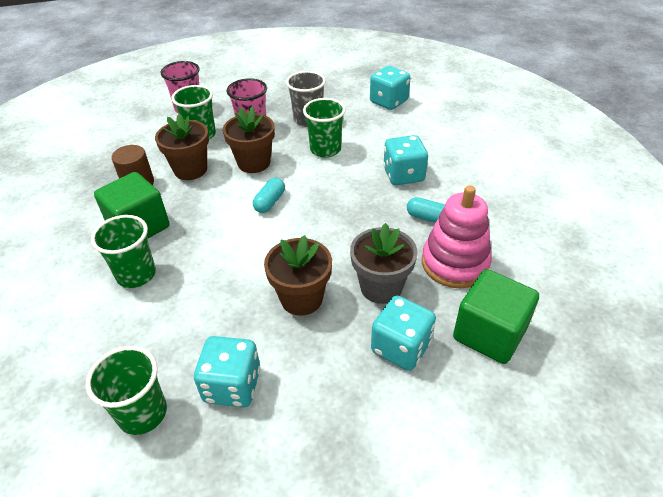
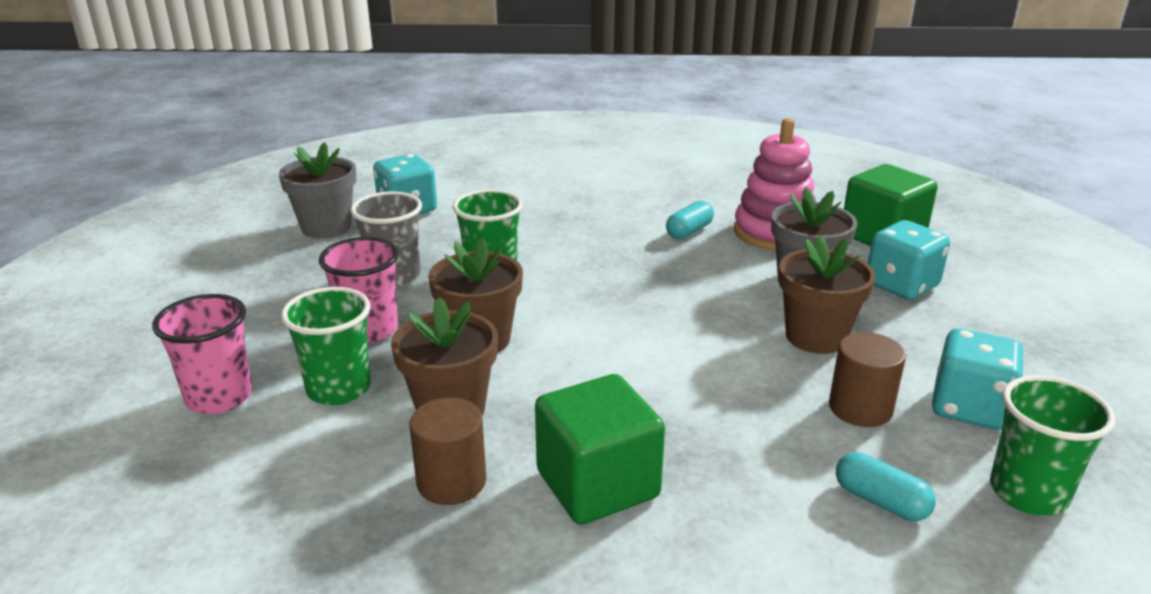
camera: 75 degrees left, 15 degrees down
(136, 275) = (732, 492): green cup -> none
(220, 325) = (860, 408): none -> brown cylinder
(270, 202) = (597, 337): turquoise capsule -> turquoise capsule (881, 501)
(351, 85) = (326, 227): none -> grey flower pot
(403, 175) = (593, 230): turquoise dice -> none

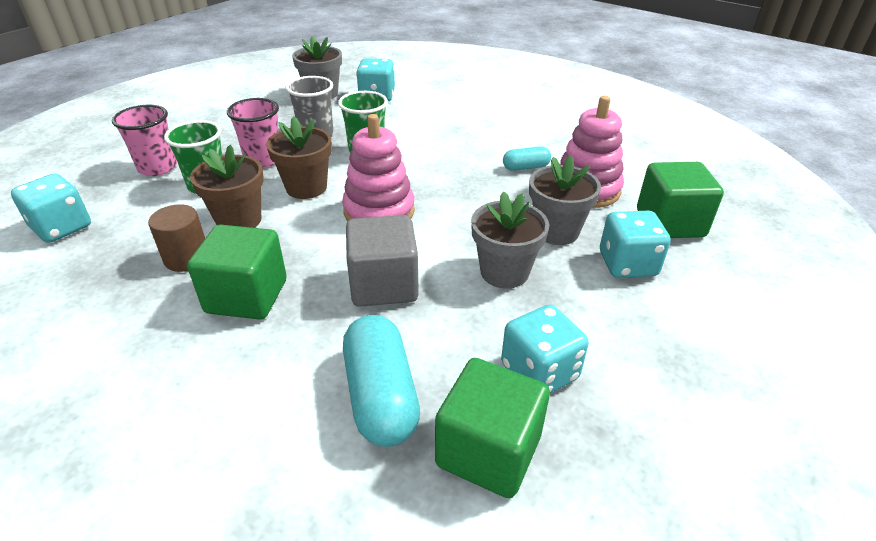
camera: 35 degrees right, 10 degrees up
(187, 535) = (62, 227): none -> turquoise dice
(606, 331) = (379, 211): none -> pink stacking toy
(725, 401) = (384, 285): none -> grey cube
(816, 337) = (504, 272): brown flower pot -> grey flower pot
(860, 408) = (460, 332): brown cylinder -> none
(881, 501) = (381, 396): turquoise capsule -> turquoise capsule, size x1.86
(1028, 493) = (488, 451): green cup -> green cube

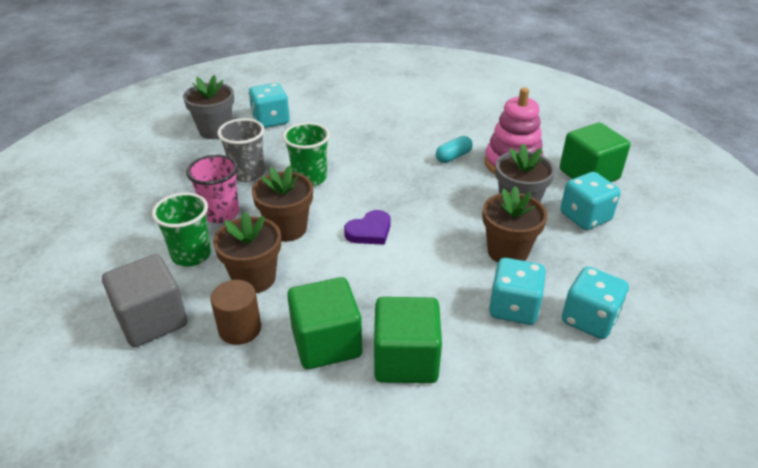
camera: 25 degrees left, 0 degrees up
(62, 227) = (82, 343): turquoise dice -> turquoise dice (513, 308)
(157, 168) = (120, 252): pink cup -> none
(379, 211) = (369, 231): pink stacking toy -> purple heart
(381, 396) = (500, 379): turquoise capsule -> none
(384, 285) = (428, 293): grey cube -> grey cube (152, 320)
(488, 451) = (600, 387): green cube -> green cube (406, 360)
(504, 272) = (507, 252): grey flower pot -> brown flower pot

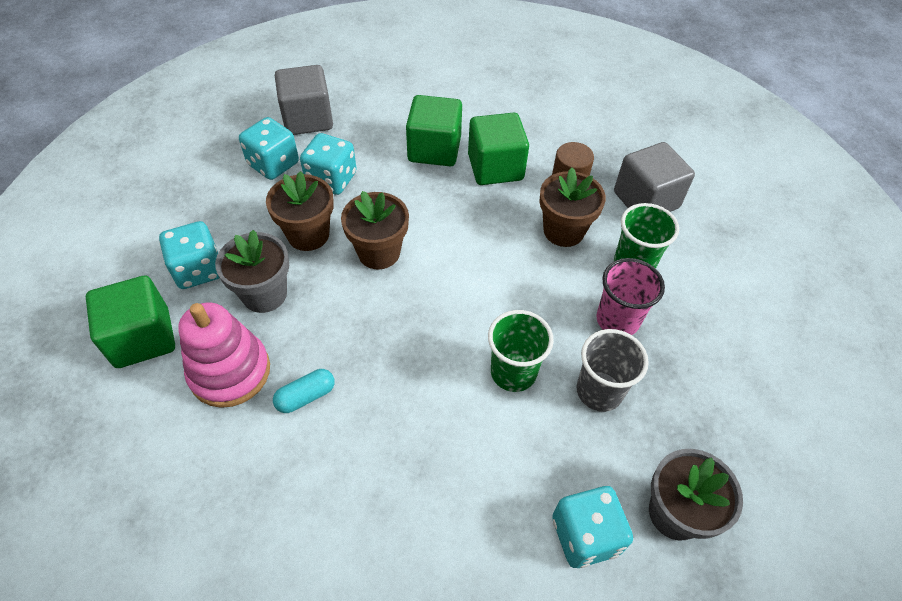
camera: 175 degrees left, 15 degrees up
(287, 229) = (537, 288): brown flower pot -> brown flower pot (379, 252)
(369, 231) = (445, 275): purple heart -> none
(589, 389) = (308, 119): none -> grey cube

